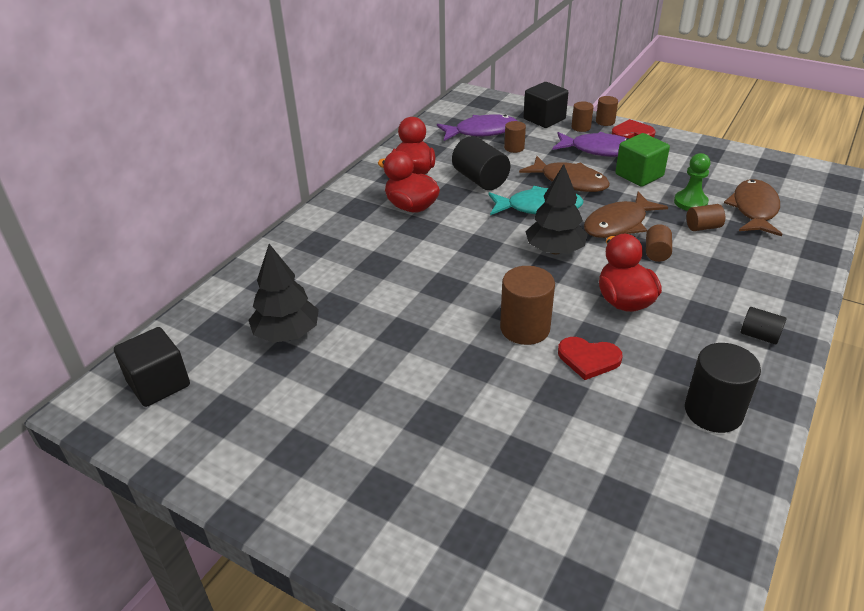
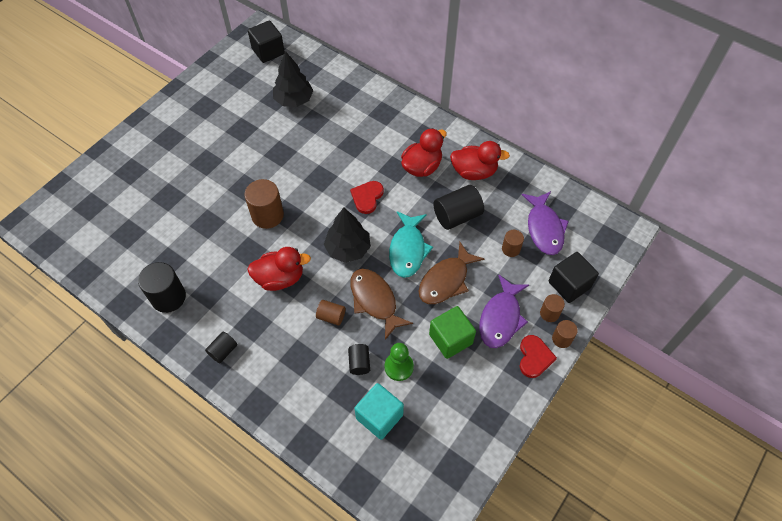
camera: 95 degrees right, 20 degrees up
(588, 359) = (231, 244): red heart -> red heart (367, 197)
(703, 227) = (359, 363): brown cylinder -> black cylinder
(754, 209) = (379, 416): brown fish -> turquoise cube

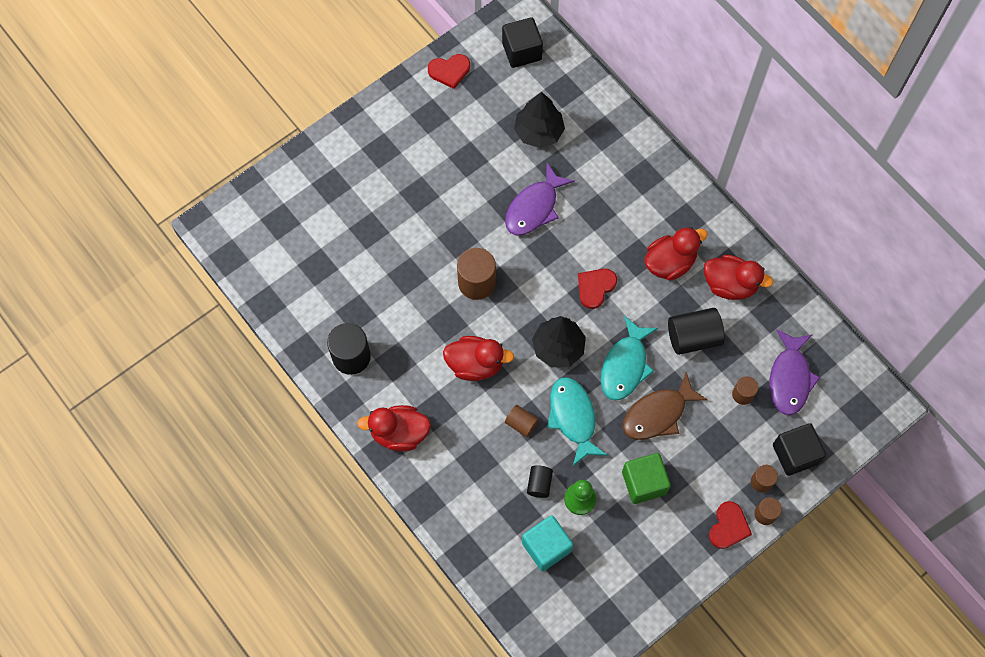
camera: 15 degrees right, 10 degrees up
(214, 74) = (449, 71): none -> red heart
(223, 351) = (399, 433): black cylinder -> red duck
(375, 301) = (573, 417): brown fish -> turquoise fish
(501, 318) = (706, 473): purple fish -> purple fish (534, 208)

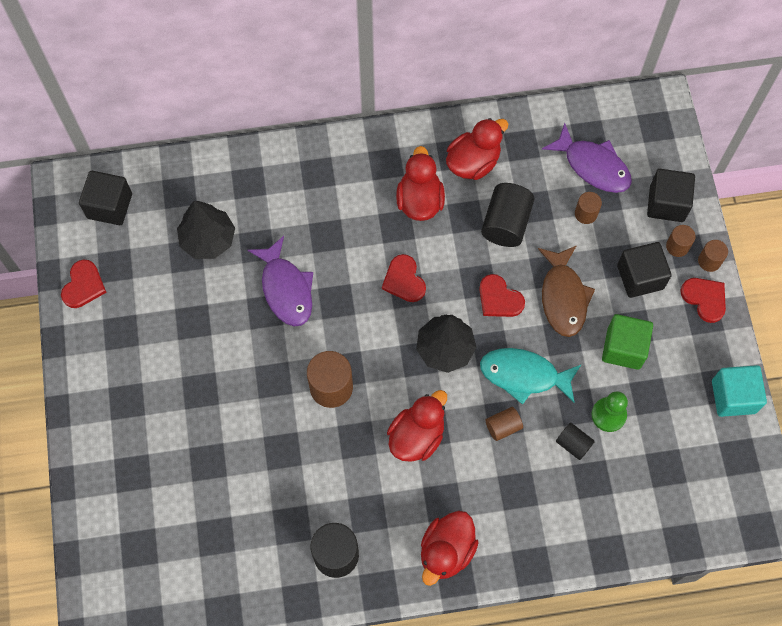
camera: 60 degrees left, 0 degrees up
(546, 547) = (639, 473): turquoise cube -> turquoise cube (733, 396)
(625, 366) = (499, 299): turquoise fish -> red heart
(714, 465) = (640, 277): none -> black cube

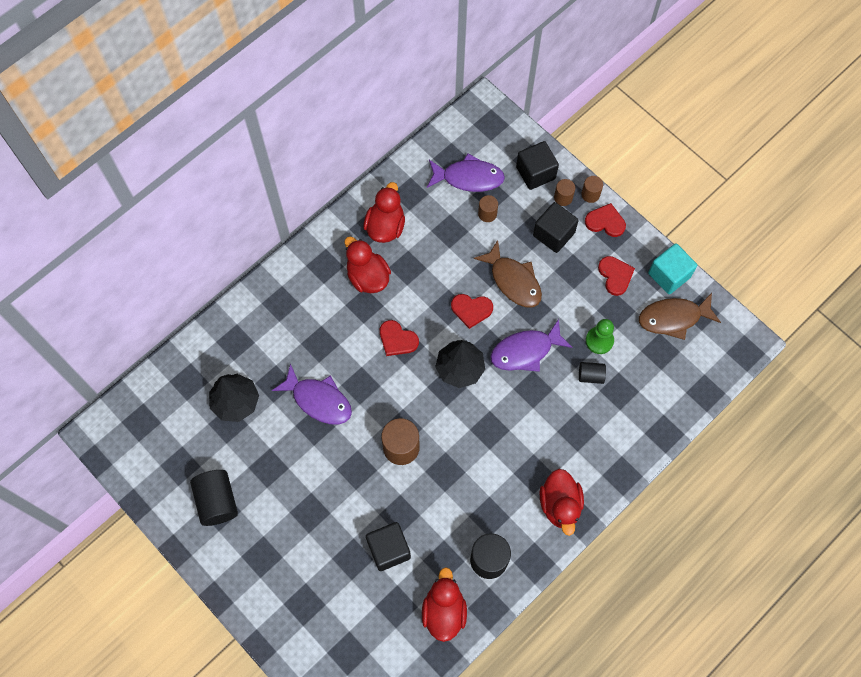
camera: 35 degrees left, 0 degrees up
(83, 285) = (167, 496): red heart -> red heart (615, 275)
(109, 206) = (143, 425): black cube -> black cube (389, 549)
(417, 436) = (484, 441): red duck -> red duck (444, 611)
(503, 427) = (537, 395): brown cylinder -> none
(506, 223) = (438, 255): black cylinder -> black cylinder (217, 501)
(524, 375) = (525, 351): turquoise fish -> purple fish
(623, 348) = (577, 289): green cube -> none
(705, 443) = (673, 318): none -> brown fish

